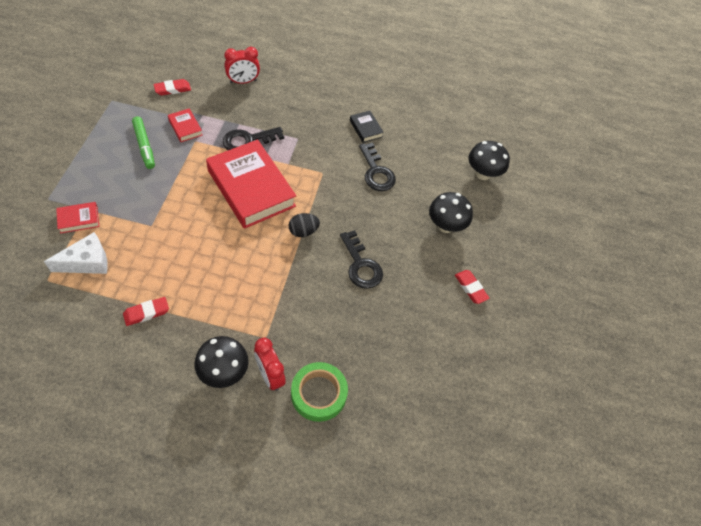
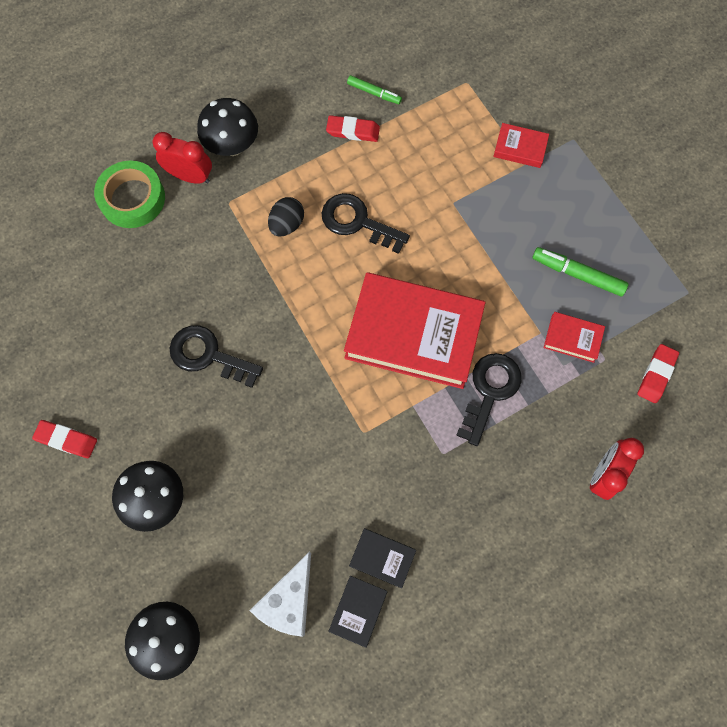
camera: 145 degrees right, 15 degrees up
(79, 219) = (520, 148): red book -> red book turned 75 degrees clockwise
(87, 262) = (458, 123): white cheese -> white cheese (288, 601)
(103, 324) = (374, 93): none -> green marker
(146, 313) = (353, 131): red eraser -> red eraser turned 75 degrees clockwise
(303, 231) = (305, 337): black egg -> black egg (287, 224)
(376, 172) = (305, 499): black key -> black key (358, 222)
(394, 122) = (358, 611): none -> black book

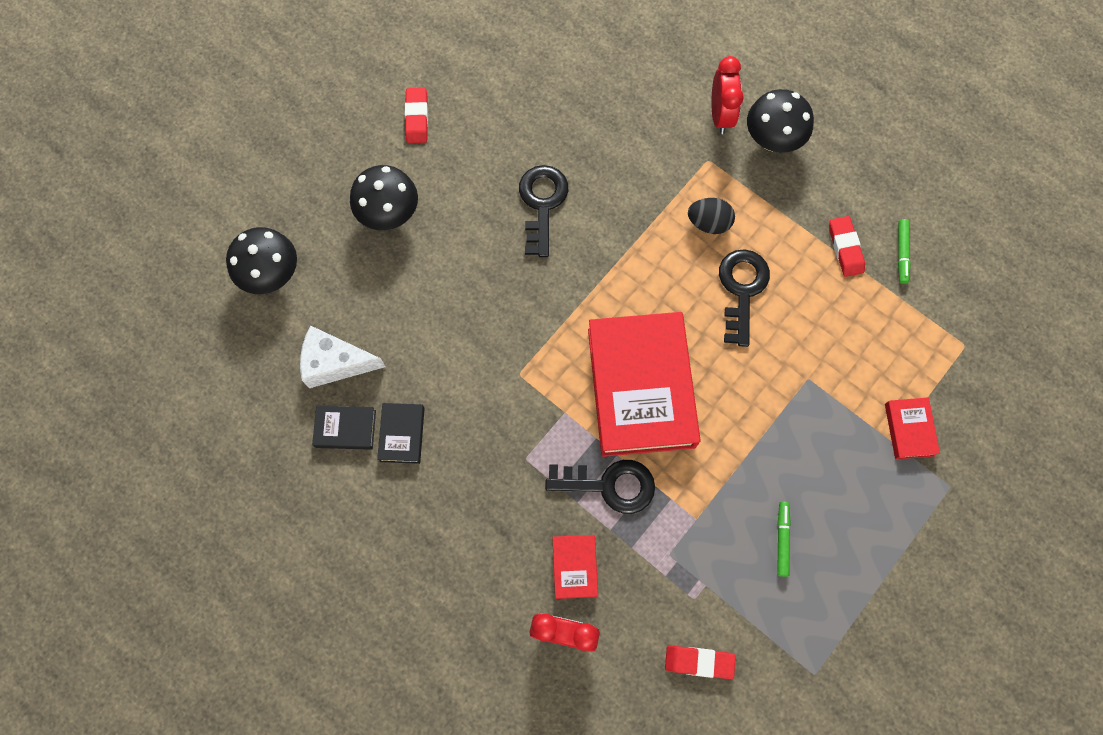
camera: 70 degrees right, 0 degrees up
(132, 198) = (673, 74): green tape -> none
(572, 338) = (703, 556): red book -> red book (574, 567)
(577, 274) = (782, 539): green marker -> green marker, size x0.65

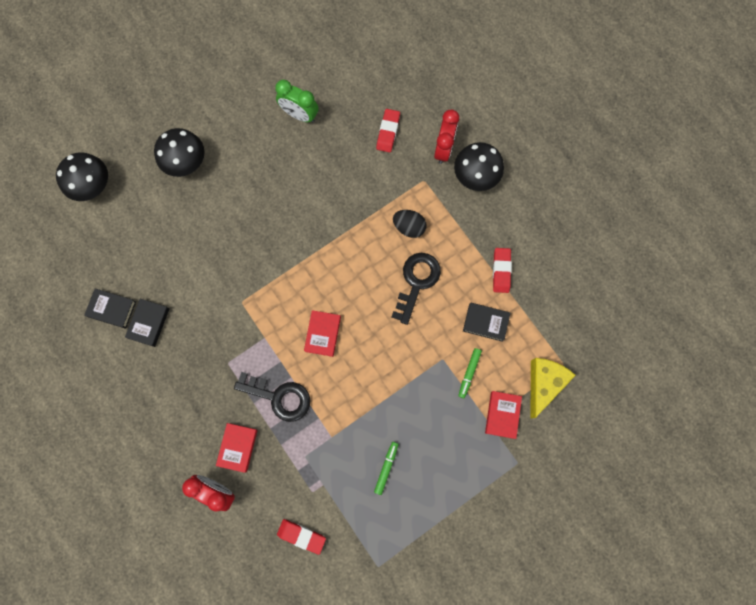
camera: 15 degrees right, 5 degrees up
(335, 363) = (118, 261): white cheese -> none
(417, 118) = (226, 97): red eraser -> red eraser (388, 132)
(520, 117) = (299, 115): none -> green clock
(542, 204) = (295, 183): black key -> none
(641, 387) = (323, 334): red book -> red book, size x0.43
(847, 318) = (485, 322): none -> black book
(901, 253) = (541, 285): green marker -> green marker (469, 373)
(948, 375) = (544, 383): none -> yellow cheese

